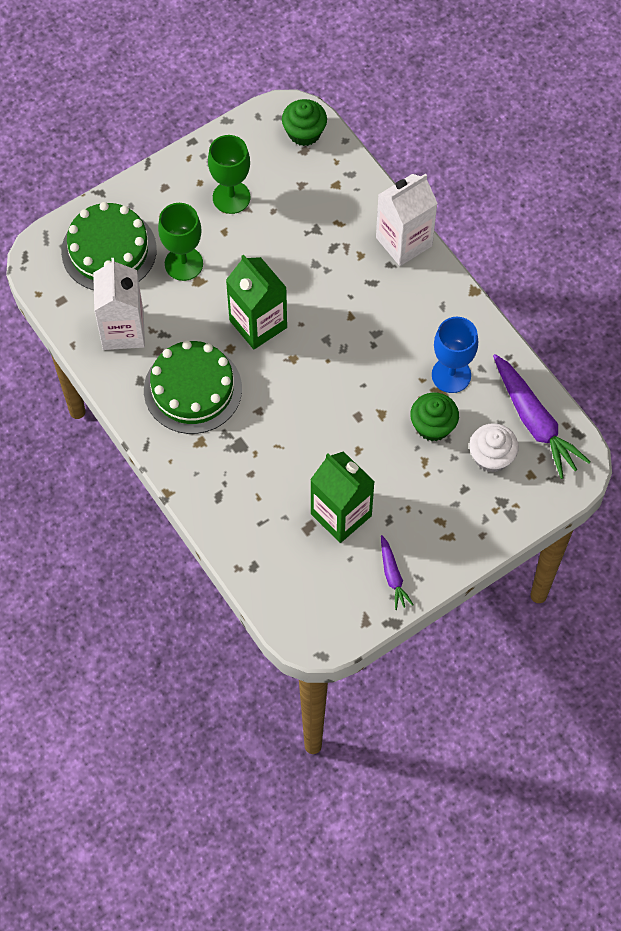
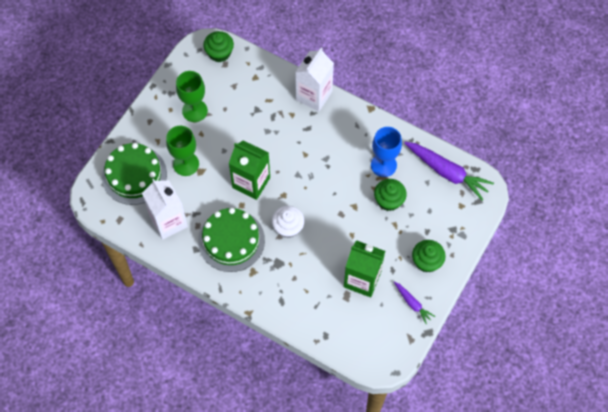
camera: 25 degrees left, 0 degrees up
(442, 529) = (426, 261): none -> green cupcake
(491, 457) = (433, 204): white cupcake -> white cupcake (288, 227)

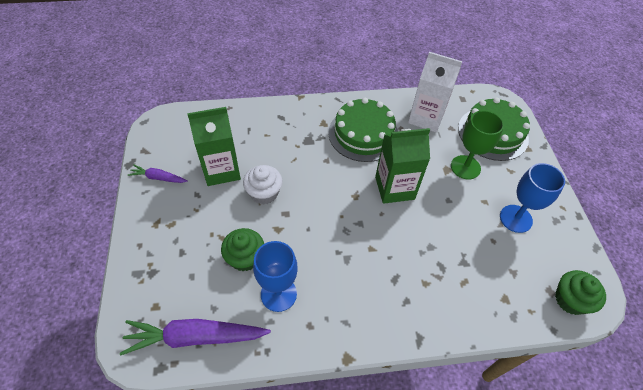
camera: 140 degrees right, 10 degrees down
(194, 111) = (515, 218): green goblet -> blue goblet
(288, 227) = (325, 172): white cupcake -> white cupcake (264, 193)
(314, 95) = (425, 324): white carton -> none
(426, 261) = (165, 222): green cupcake -> none

